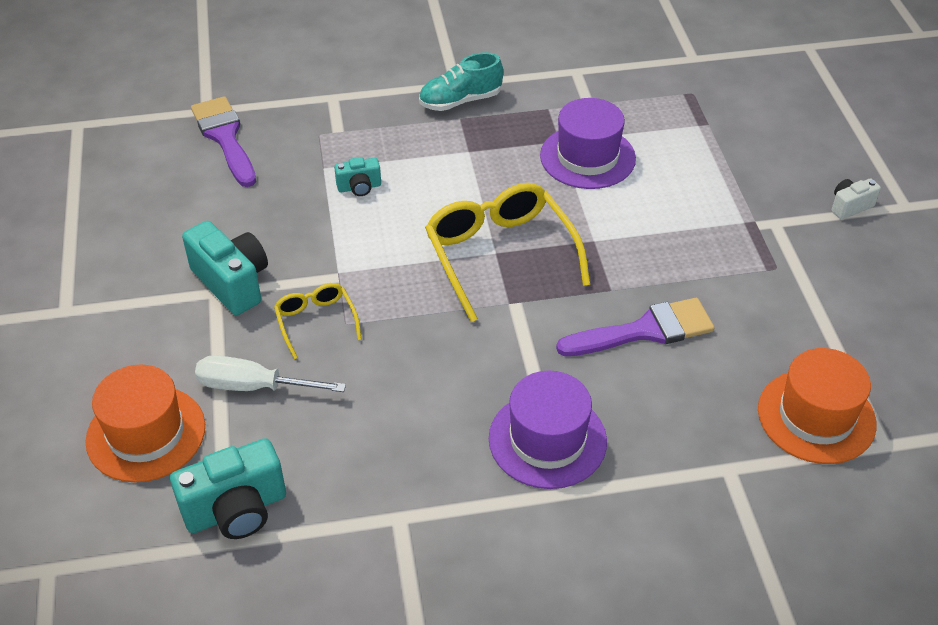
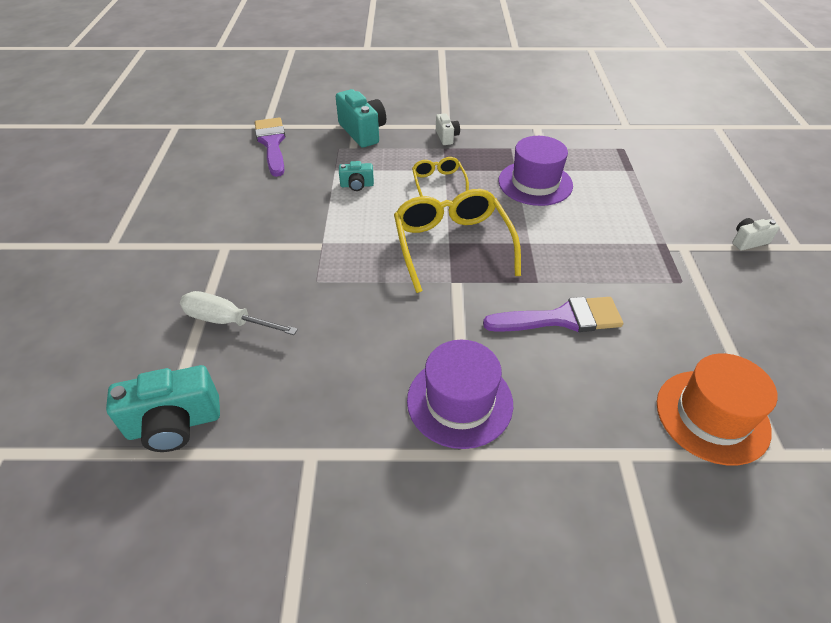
camera: 10 degrees right, 0 degrees up
(146, 433) = (129, 347): orange hat -> none
(232, 282) = (240, 240): turquoise camera -> turquoise camera (363, 132)
(316, 322) = (293, 277): yellow glasses -> yellow glasses (438, 182)
(460, 101) = (446, 137): turquoise shoe -> white camera

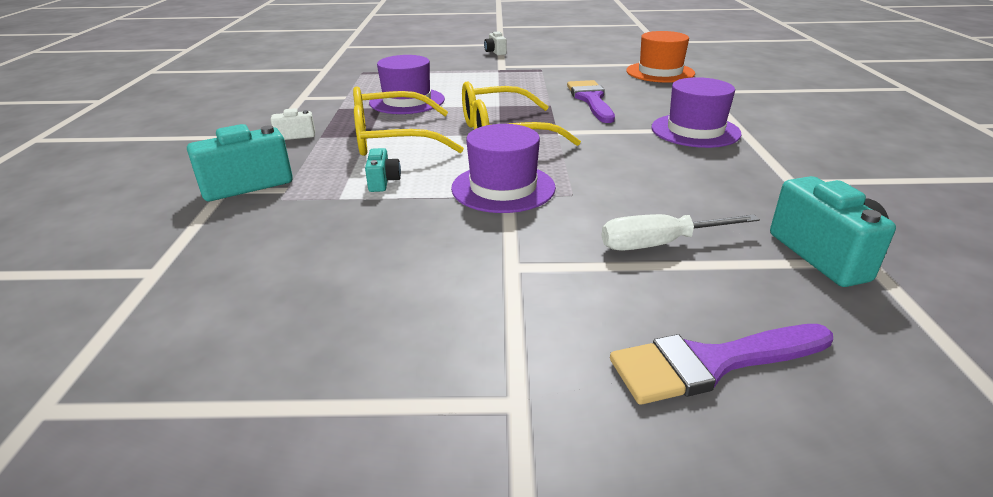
camera: 90 degrees left, 15 degrees down
(226, 321) = (658, 244): white screwdriver -> white screwdriver turned 60 degrees clockwise
(272, 143) = (228, 258): purple brush -> purple brush (710, 363)
(336, 243) = (503, 188): none -> purple hat
(438, 182) = (392, 139): yellow glasses -> yellow glasses, size x1.93

